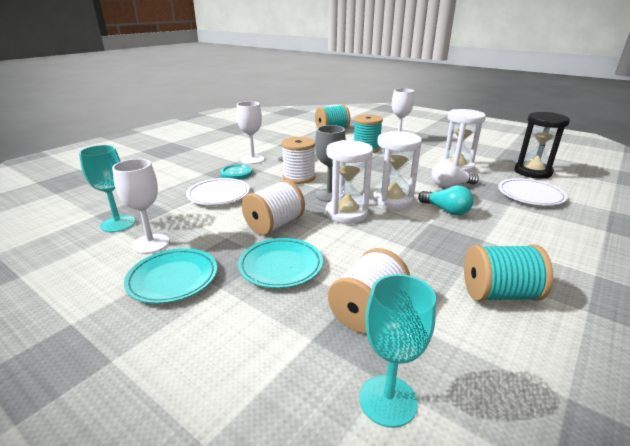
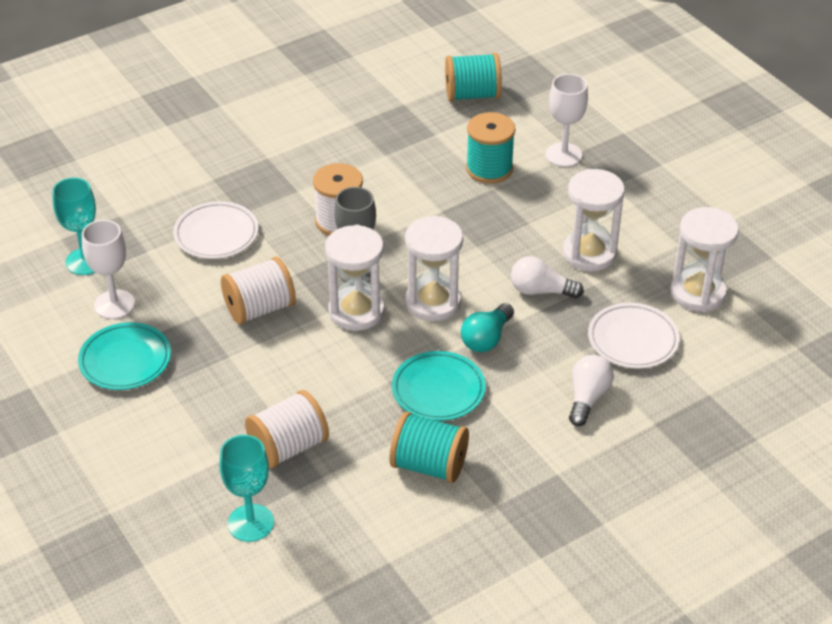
camera: 20 degrees right, 15 degrees up
(236, 173) = (257, 190): turquoise button -> none
(252, 159) = (295, 159): white goblet -> none
(281, 266) = (236, 373): turquoise plate -> turquoise plate (438, 390)
(446, 210) = (486, 338): turquoise light bulb -> turquoise light bulb turned 60 degrees clockwise
(532, 172) = (698, 293): black hourglass -> white hourglass
(547, 226) = (587, 398): none -> white light bulb

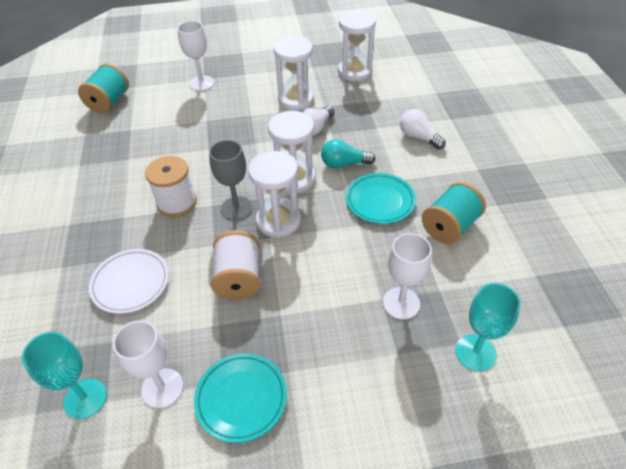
camera: 65 degrees left, 5 degrees up
(288, 447) = (401, 303): white spool -> white goblet
(486, 338) = (344, 164): turquoise light bulb -> turquoise light bulb turned 120 degrees clockwise
(489, 169) = (186, 116): turquoise spool -> none
(632, 340) = (379, 106): white plate -> none

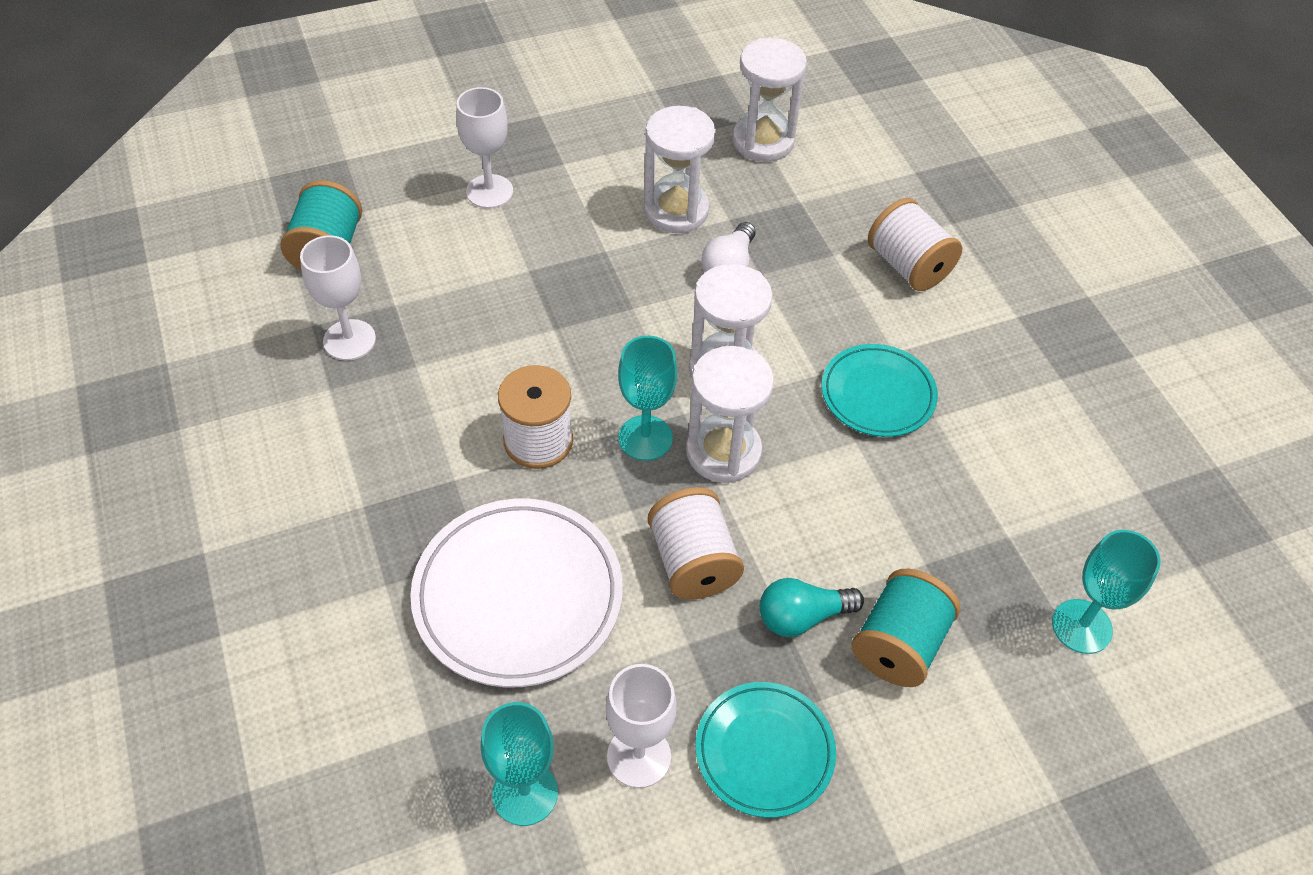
camera: 15 degrees left, 5 degrees up
(131, 283) = (518, 596): white plate -> white plate, size x1.61
(236, 208) = (645, 438): grey goblet -> turquoise goblet
(344, 164) = (799, 332): turquoise light bulb -> turquoise light bulb (802, 617)
(401, 303) = (956, 566): white goblet -> white goblet (349, 340)
(418, 137) = (908, 266): white light bulb -> white spool
(449, 227) = (997, 427): turquoise spool -> turquoise spool (898, 644)

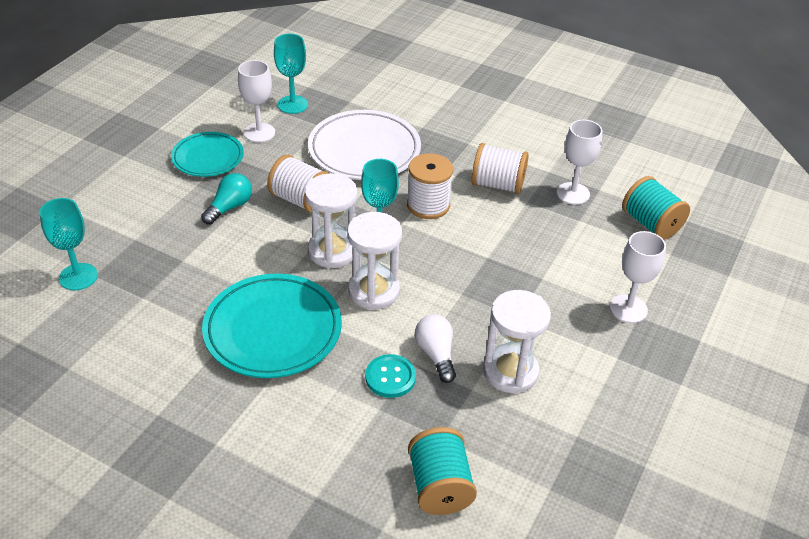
camera: 140 degrees right, 10 degrees down
(763, 141) = (519, 473): white hourglass -> none
(796, 273) = (390, 377): none -> turquoise button
(877, 394) = (273, 330): turquoise plate -> turquoise plate, size x1.61
(898, 644) = (173, 221): turquoise spool -> turquoise spool (439, 486)
(908, 266) = (320, 434): white spool -> white spool (497, 185)

